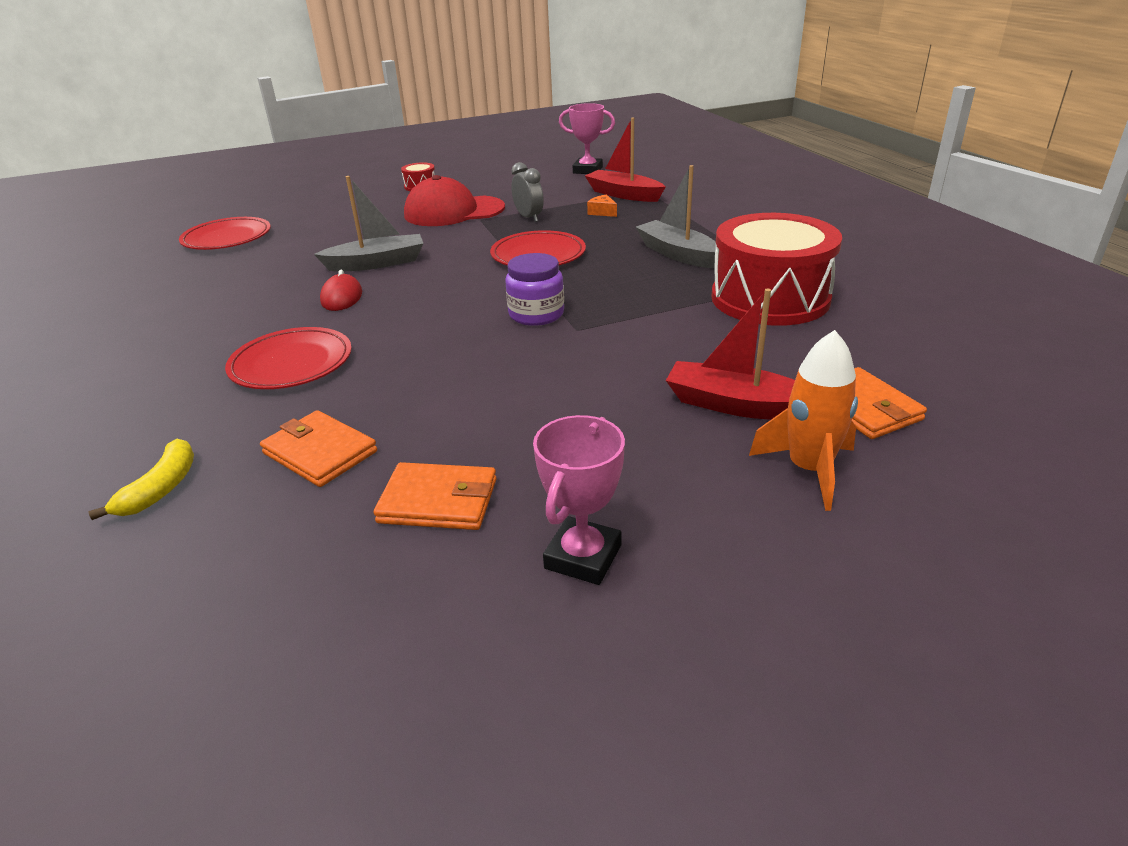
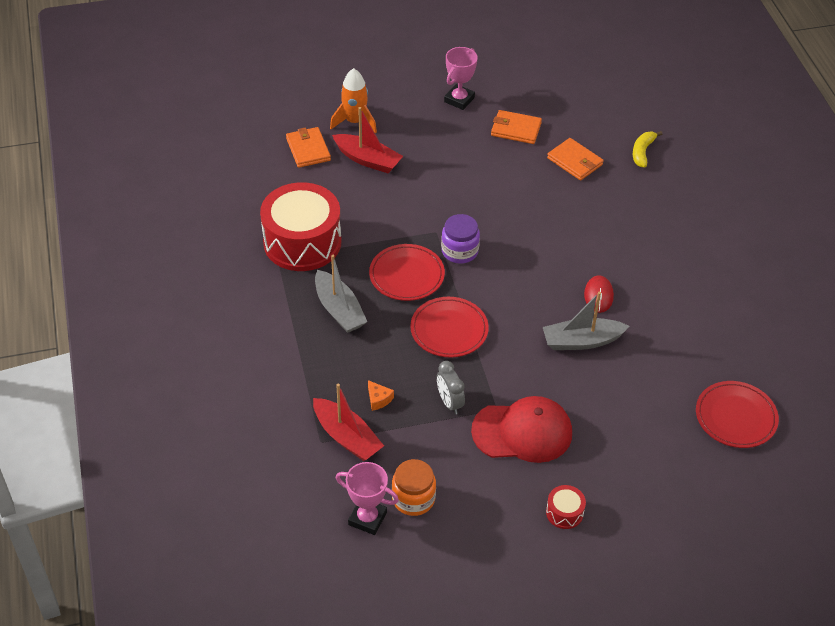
camera: 175 degrees left, 15 degrees up
(291, 363) = (611, 228): red plate -> red plate (406, 275)
(552, 179) = (413, 498): none -> orange jar

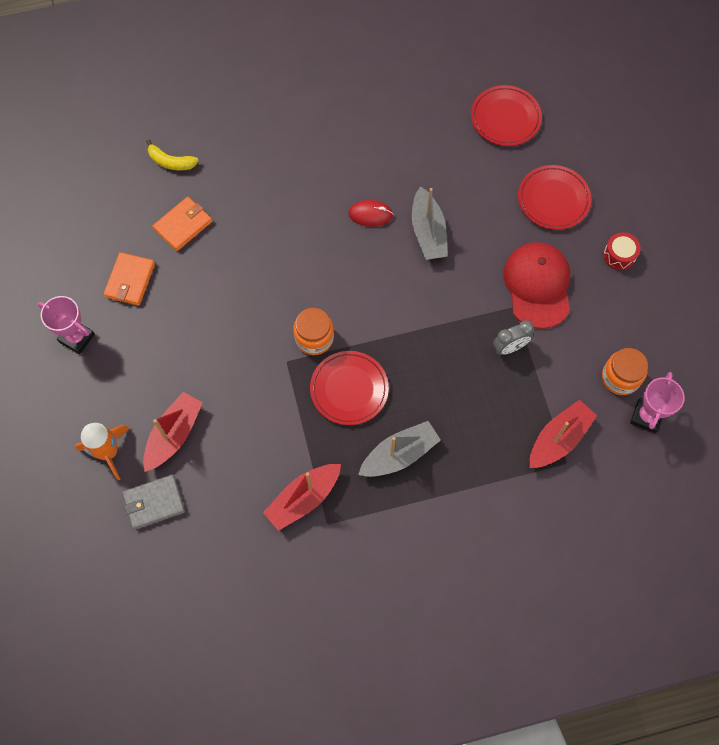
camera: 90 degrees left, 20 degrees up
(302, 242) = (303, 499): red drum -> red boat
(308, 149) = (154, 503): orange wallet -> grey wallet
(378, 399) = (511, 411): orange cheese -> none
(449, 330) = (420, 348): red plate -> red plate (553, 199)
(459, 251) = (314, 338): purple jar -> orange jar

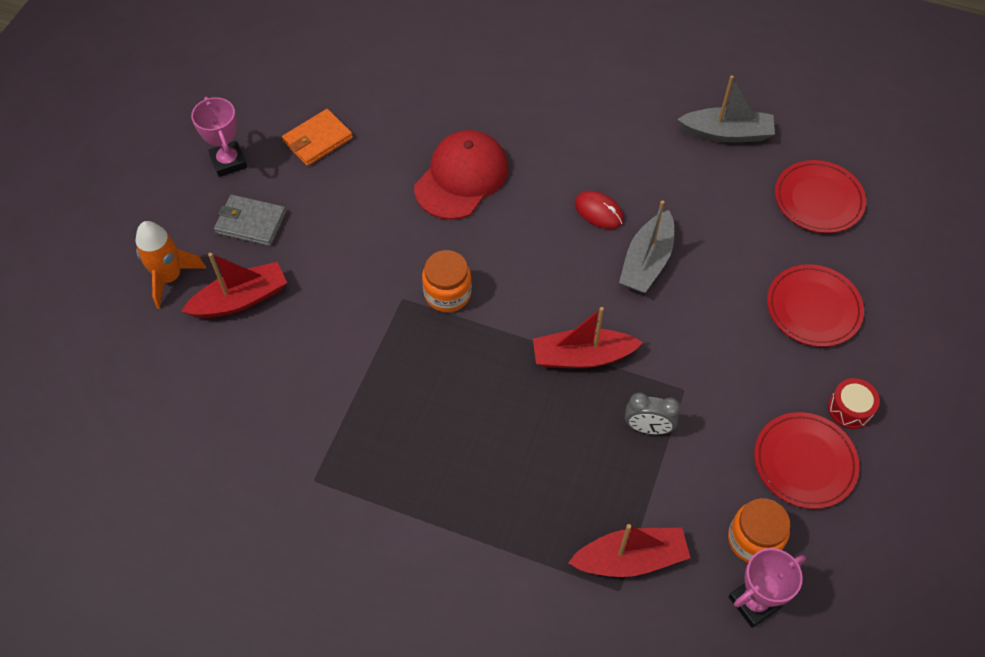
camera: 35 degrees right, 10 degrees down
(154, 503) = (170, 349): grey wallet -> grey wallet (251, 222)
(171, 162) = (441, 60): yellow banana -> none
(183, 225) = (406, 120): orange wallet -> none
(303, 499) = (311, 439): red boat -> red boat (582, 356)
(349, 389) = (443, 363): red plate -> red plate (804, 462)
(399, 454) = (442, 460): grey boat -> grey boat (727, 133)
(537, 286) = (728, 384): red cap -> red cap (461, 177)

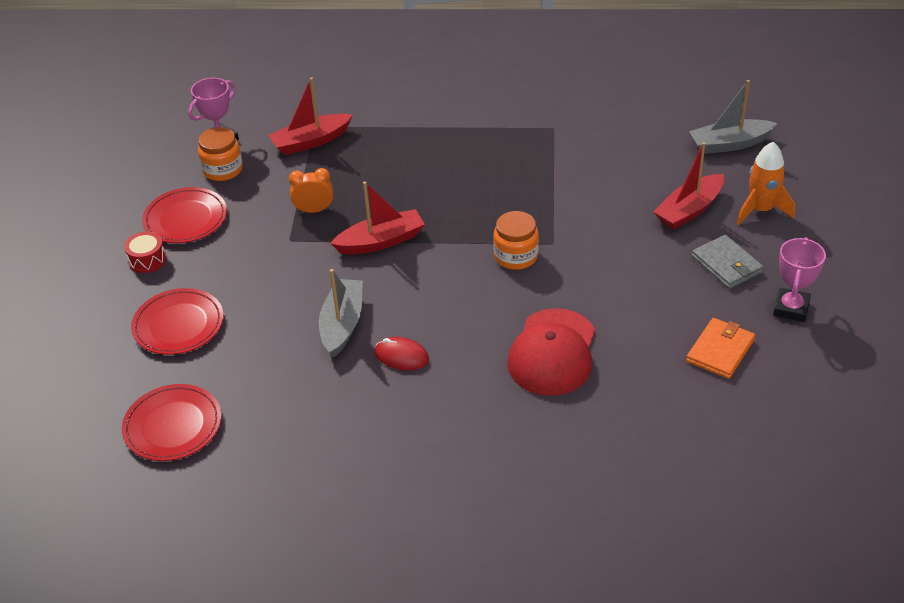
camera: 165 degrees right, 15 degrees down
(228, 162) = (791, 308): pink trophy -> pink trophy turned 60 degrees clockwise
(251, 222) = (727, 265): grey wallet -> grey wallet turned 60 degrees clockwise
(648, 428) = (314, 210): grey clock -> orange clock
(727, 133) = (280, 474): grey boat -> grey boat (729, 144)

